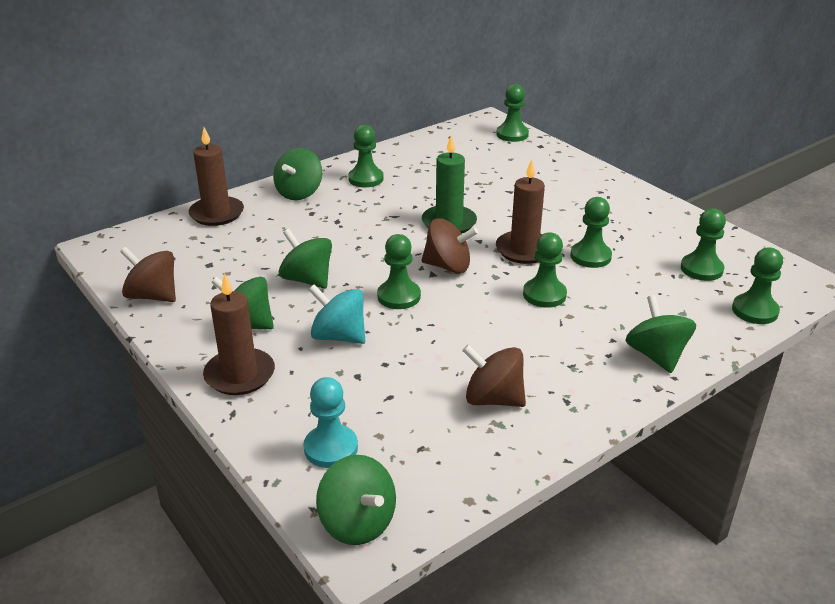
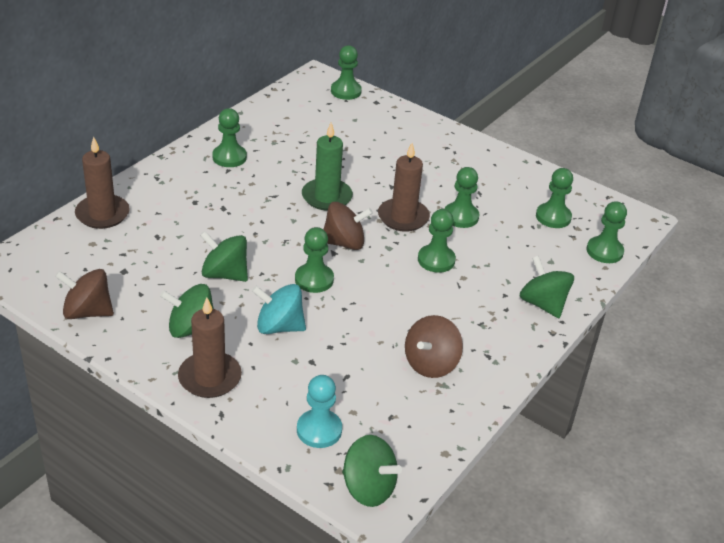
camera: 20 degrees left, 5 degrees up
(299, 193) = (172, 181): green spinning top -> none
(493, 399) = (431, 364): brown spinning top -> brown spinning top turned 60 degrees counterclockwise

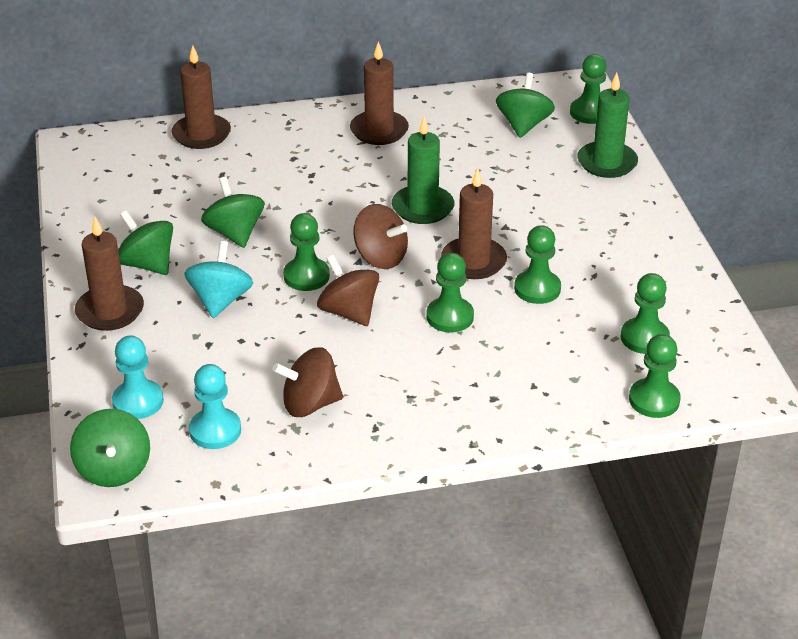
camera: 45 degrees right, 0 degrees up
(87, 312) = (87, 210): brown spinning top -> brown spinning top (349, 312)
(229, 157) = (379, 131): green pawn -> brown candle
(279, 326) = (220, 300): turquoise spinning top -> turquoise spinning top turned 45 degrees clockwise
(396, 119) = (607, 162): none -> green candle
(397, 418) = (215, 430): none -> turquoise pawn
(542, 304) = (502, 413): green spinning top -> green spinning top (523, 125)

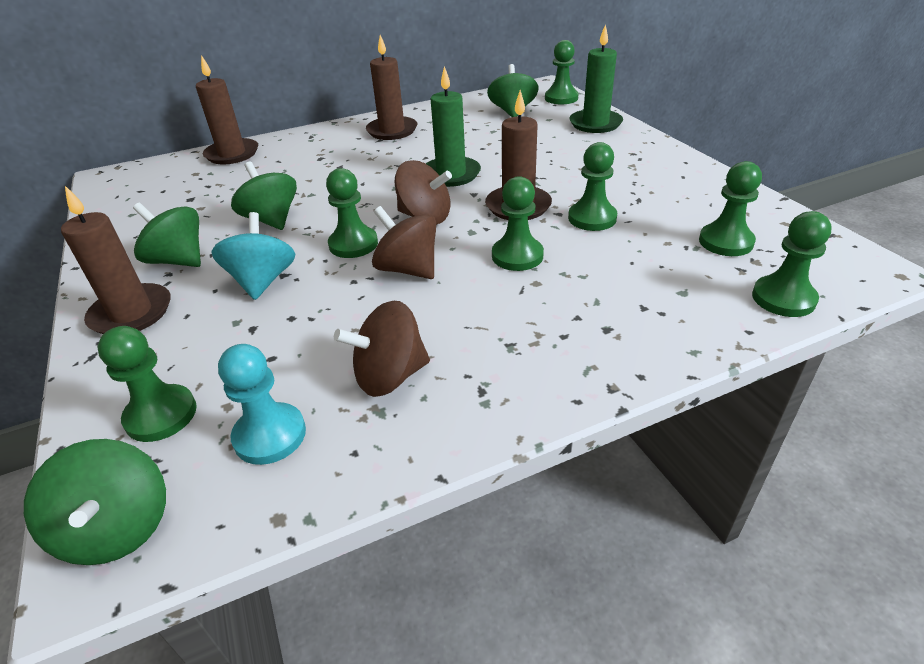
camera: 10 degrees left, 0 degrees up
(138, 401) = (161, 415): turquoise pawn -> green pawn

